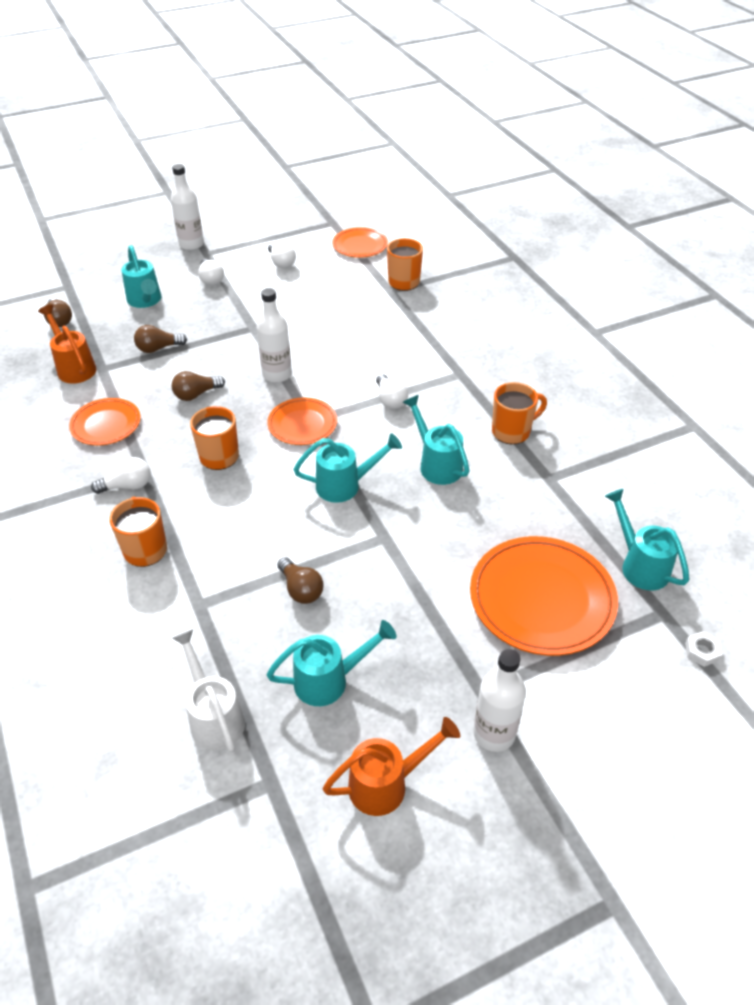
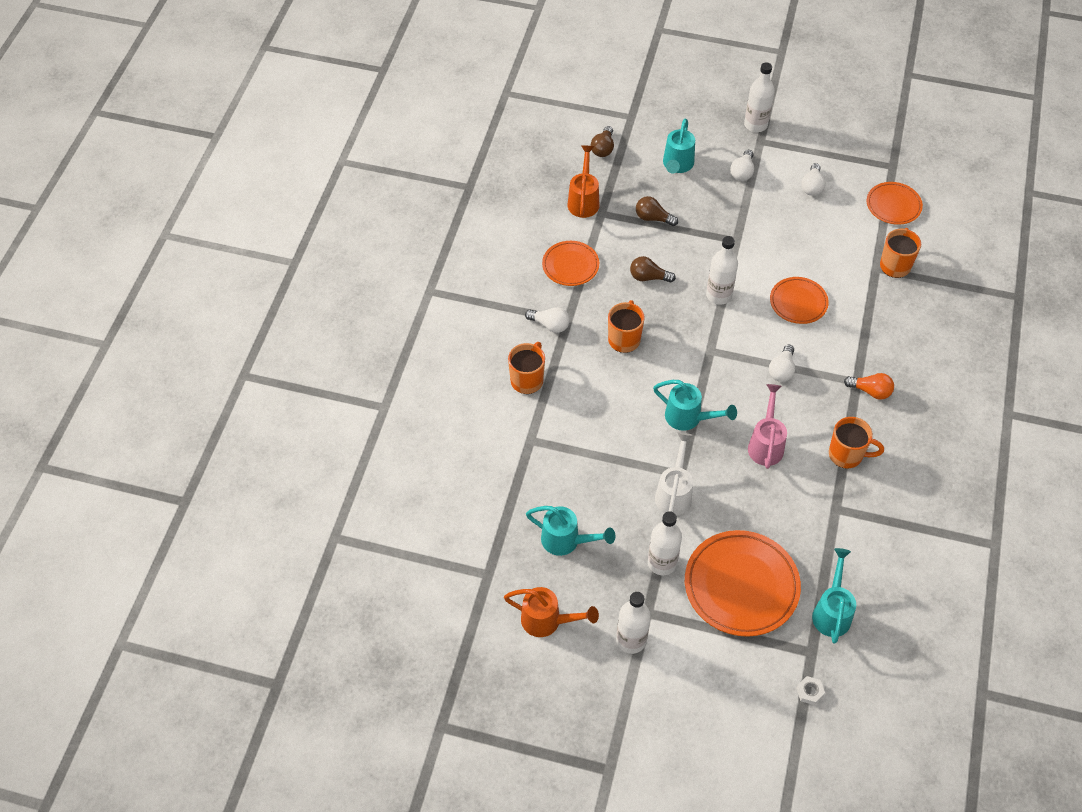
camera: 40 degrees right, 10 degrees up
(214, 716) = (487, 515): white watering can -> white watering can (674, 492)
(301, 589) = (597, 472): brown light bulb -> none
(302, 424) = (701, 350): orange plate -> orange plate (798, 302)
(436, 464) = (766, 443): turquoise watering can -> pink watering can
(448, 631) = (662, 563): none -> white bottle
(479, 374) = (870, 391): none -> orange light bulb

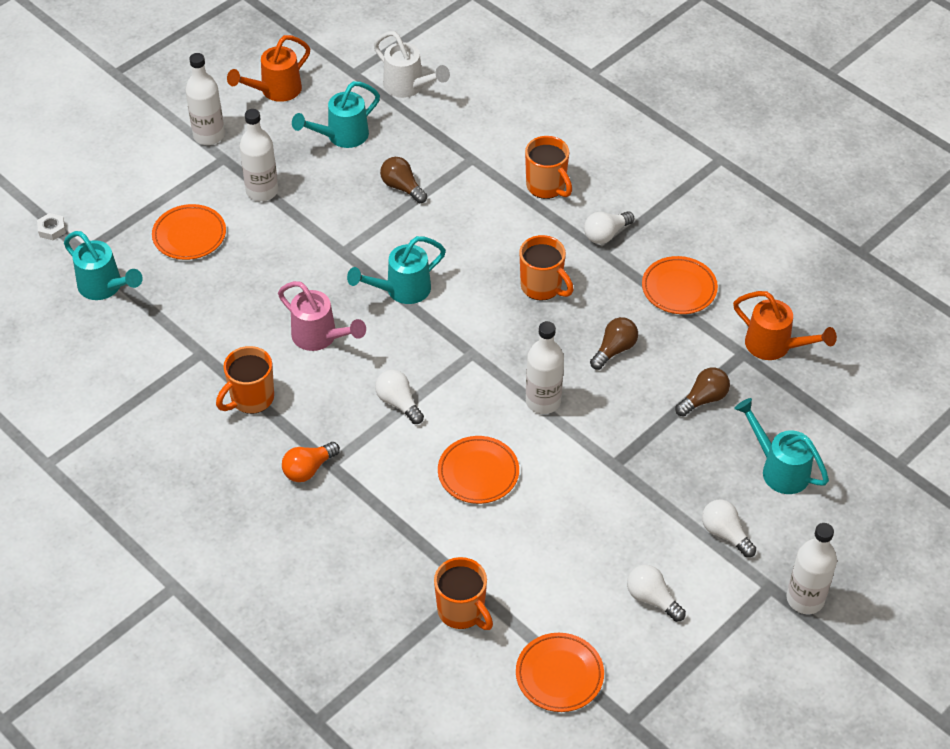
camera: 120 degrees right, 5 degrees down
(603, 148) = (854, 406): brown light bulb -> brown light bulb (402, 187)
(674, 492) = (326, 236): white watering can -> white watering can (409, 87)
(741, 586) = (189, 235): orange plate -> orange plate, size x0.57

